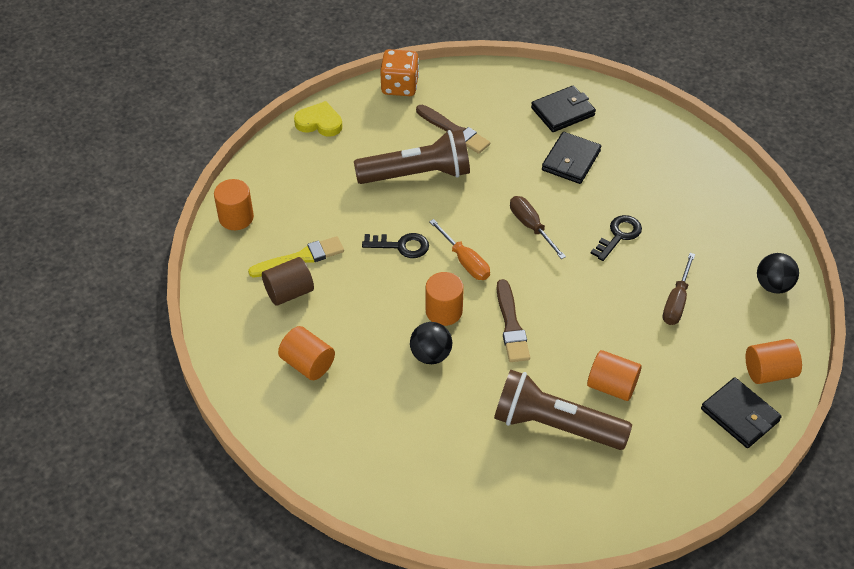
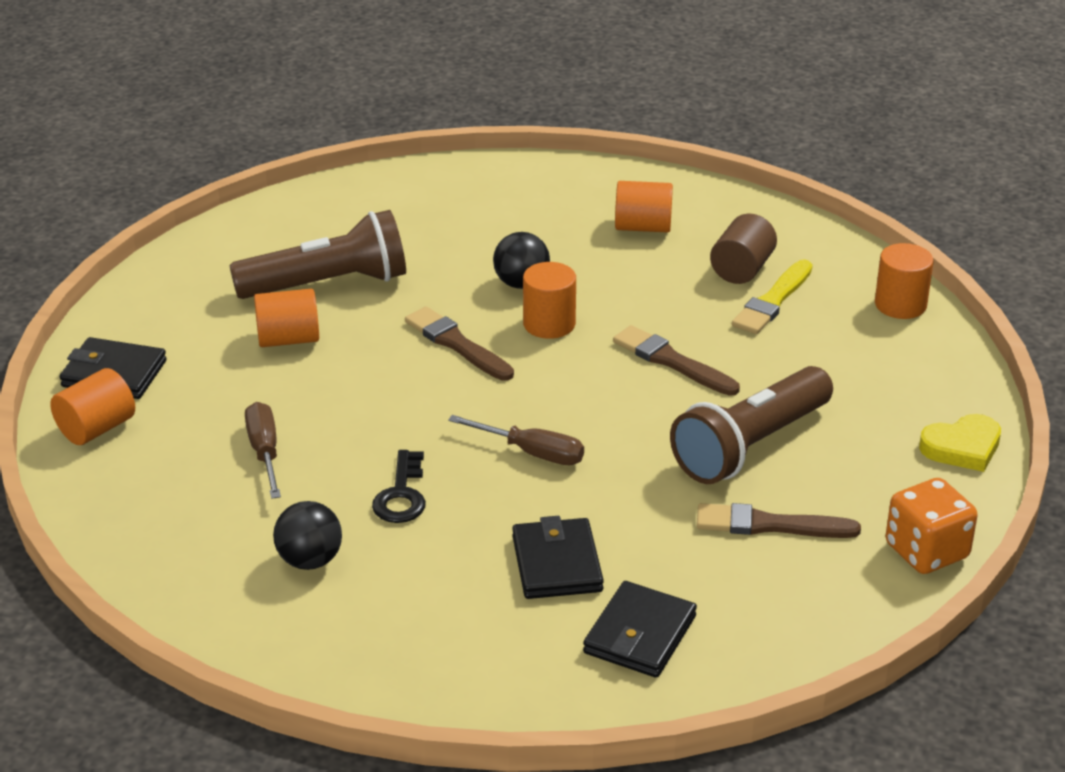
camera: 145 degrees right, 15 degrees down
(401, 246) = (672, 362): black key -> brown brush
(465, 261) = (577, 380): orange screwdriver -> none
(773, 285) = (137, 528): black ball -> black ball (310, 560)

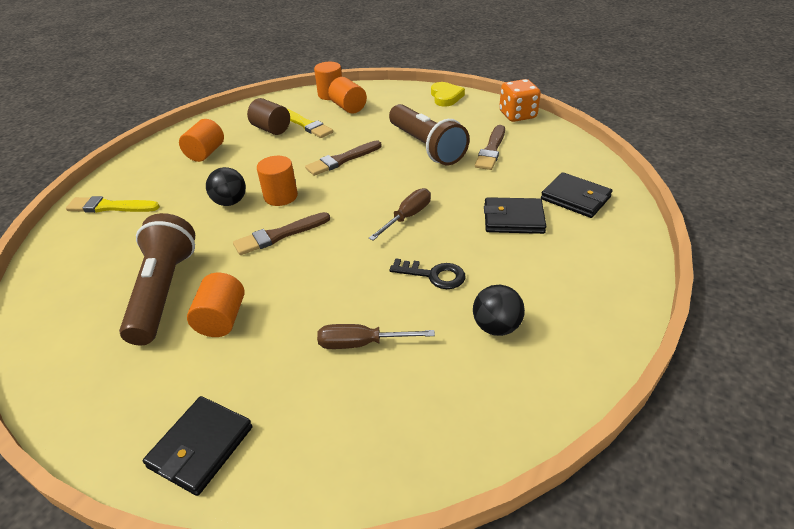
camera: 75 degrees left, 5 degrees up
(96, 428) = (281, 465): orange cylinder -> orange cylinder (348, 107)
(482, 192) = (110, 207): none -> yellow brush

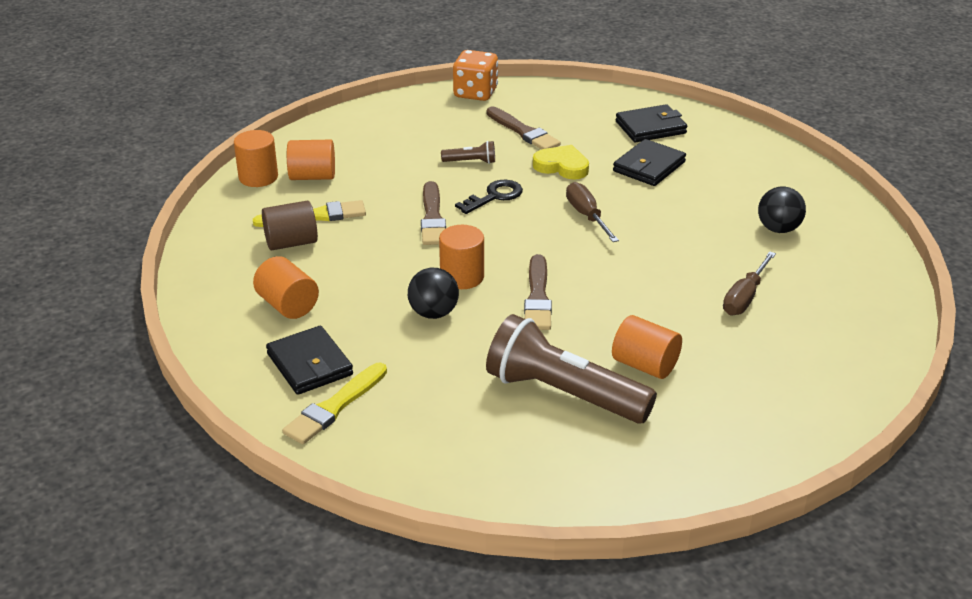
camera: 60 degrees left, 5 degrees down
(201, 447) = (802, 411): black wallet -> black wallet (309, 364)
(426, 146) = (471, 161): brown flashlight -> brown flashlight, size x0.42
(434, 275) = (689, 233): black key -> black key (494, 196)
(446, 97) = (378, 113): yellow heart -> yellow heart (562, 166)

